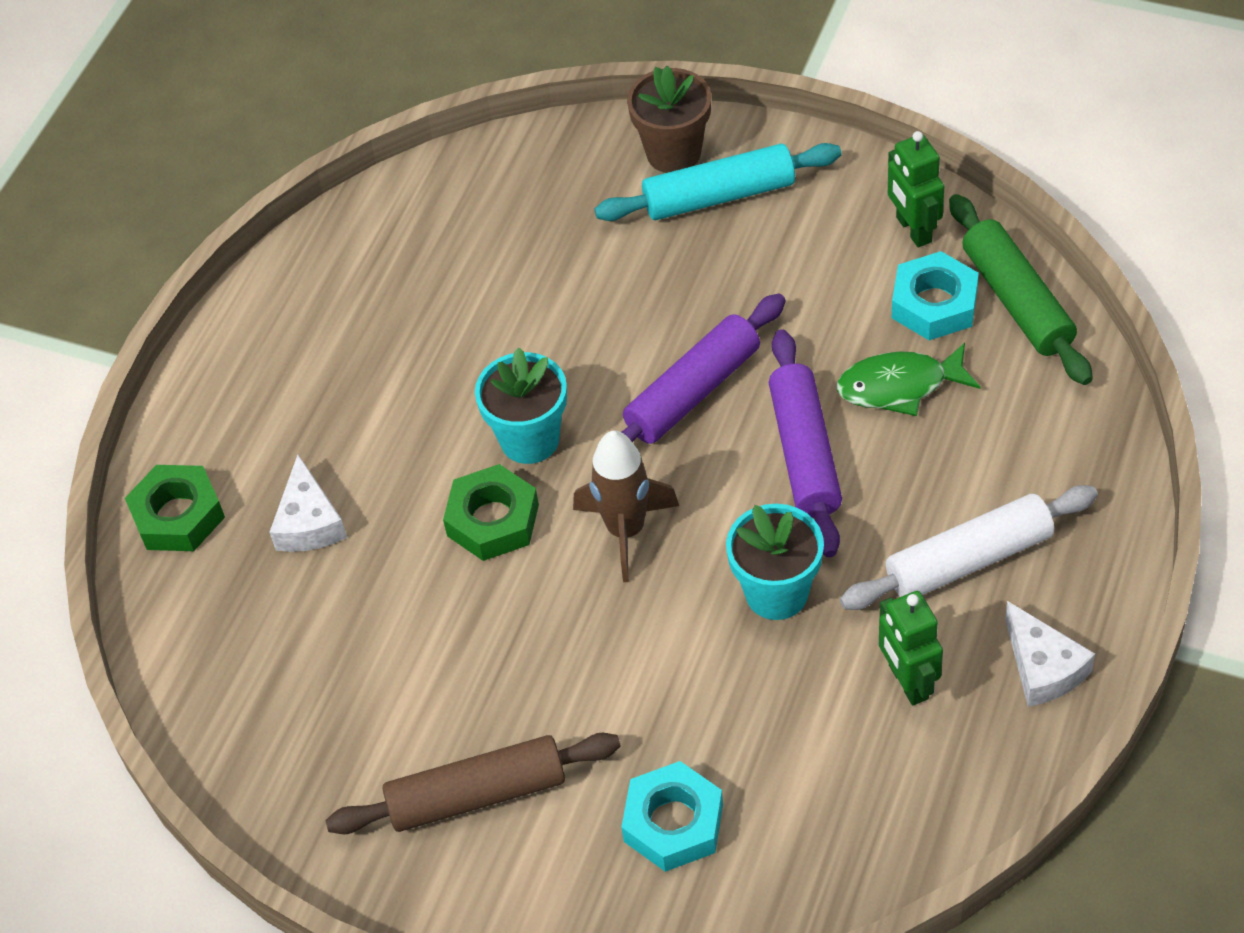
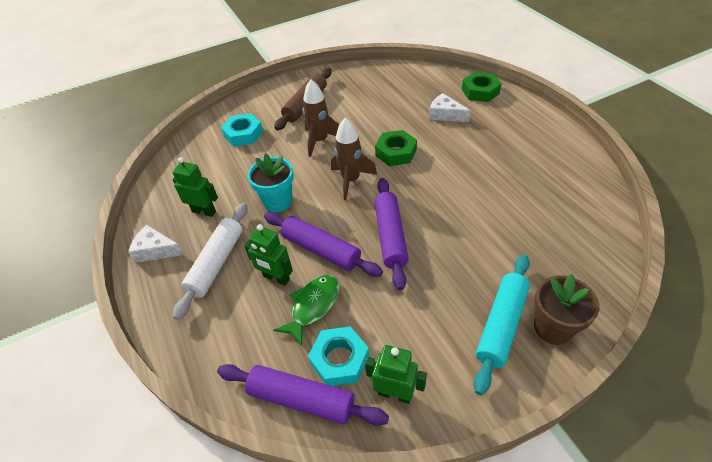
camera: 130 degrees right, 5 degrees down
(530, 439) = (421, 179): turquoise flower pot -> none
(569, 664) = (320, 141): none -> brown rocket
(907, 464) = (276, 278): none -> green robot
(1017, 301) = (301, 399): green rolling pin -> purple rolling pin

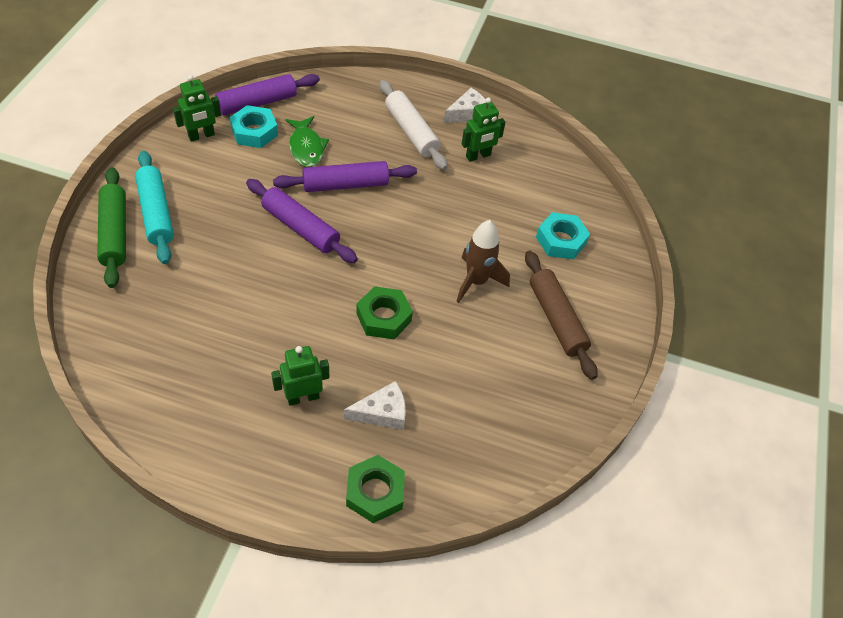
camera: 125 degrees right, 5 degrees up
(276, 278) = (355, 148): green robot -> green robot (303, 397)
(278, 202) = (431, 199): turquoise flower pot -> none
(351, 180) = (392, 257): brown rocket -> none
(552, 328) = (115, 233): brown flower pot -> green rolling pin

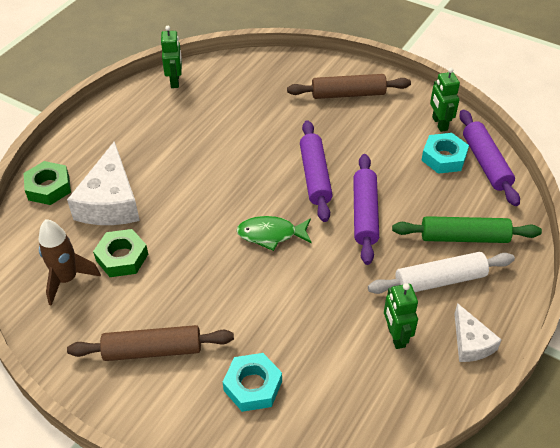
camera: 110 degrees right, 5 degrees down
(115, 233) = (331, 73): green rolling pin -> green rolling pin (464, 237)
(156, 213) = (348, 94): turquoise rolling pin -> brown rolling pin
(301, 228) = (315, 176): purple rolling pin -> purple rolling pin turned 60 degrees counterclockwise
(303, 397) = (144, 159): green robot -> green robot (175, 81)
(306, 147) = (419, 191): green fish -> green fish (271, 234)
(382, 412) = (110, 201): white cheese -> white cheese, size x1.79
(384, 317) = (200, 217): green nut -> green nut (122, 257)
(476, 281) = (219, 293): brown rocket -> brown rocket (67, 279)

